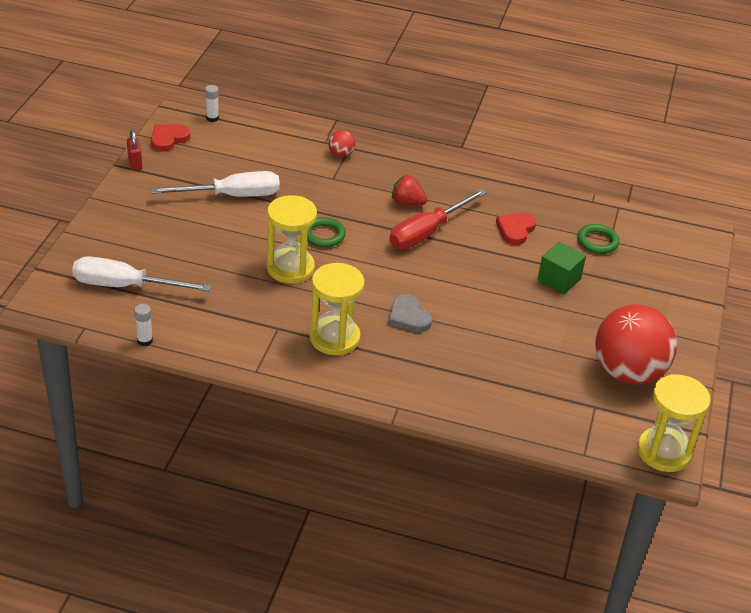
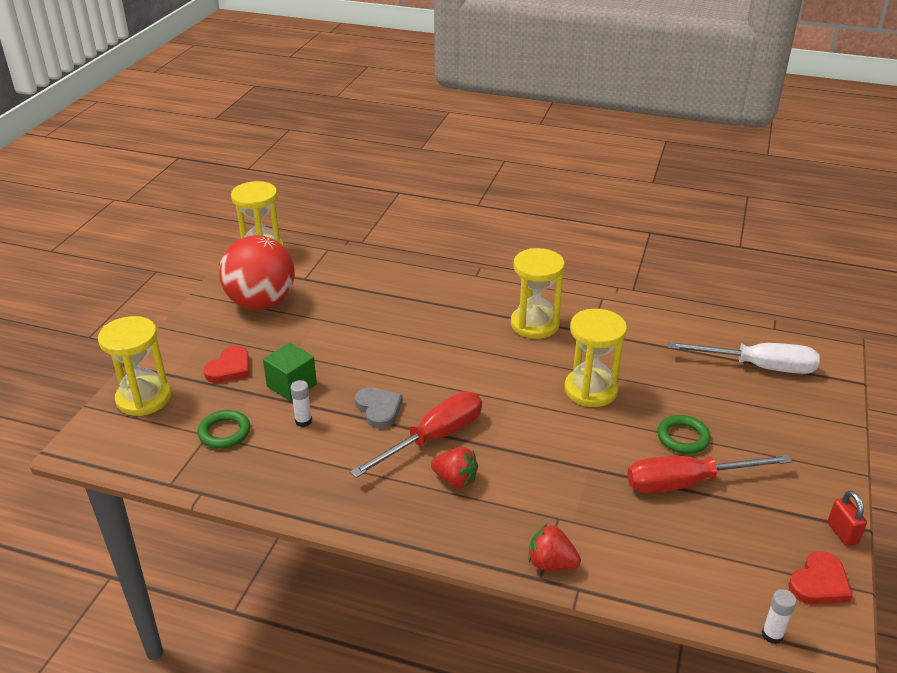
camera: 175 degrees left, 5 degrees down
(145, 341) = (712, 318): white glue stick -> white glue stick (303, 421)
(232, 196) = (687, 483): white screwdriver -> red screwdriver
(324, 235) = (559, 430): green ring -> green ring (683, 437)
(341, 154) = (551, 563): red ball -> red strawberry
(408, 317) = (462, 344): grey heart -> grey heart (379, 409)
(515, 230) = (321, 445): red heart -> red heart (230, 368)
(681, 271) = (144, 398): none -> yellow hourglass

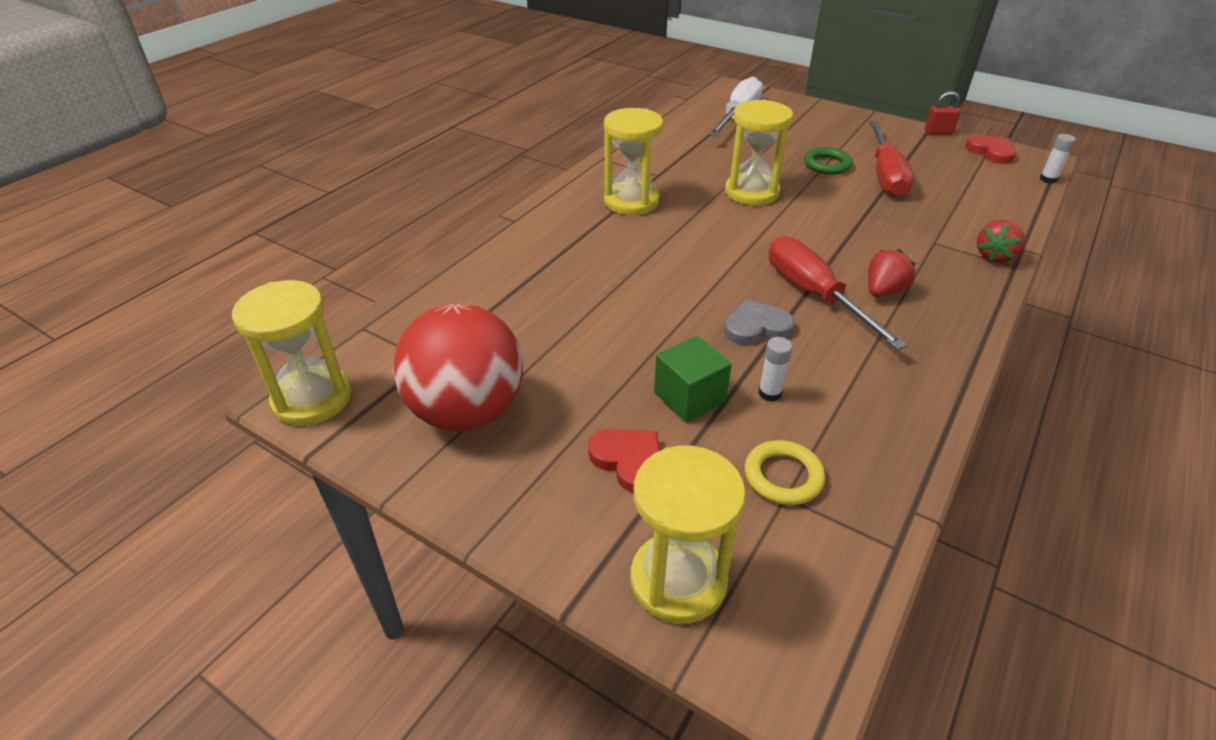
camera: 75 degrees left, 5 degrees up
(224, 432) = (783, 476): green ring -> yellow ring

